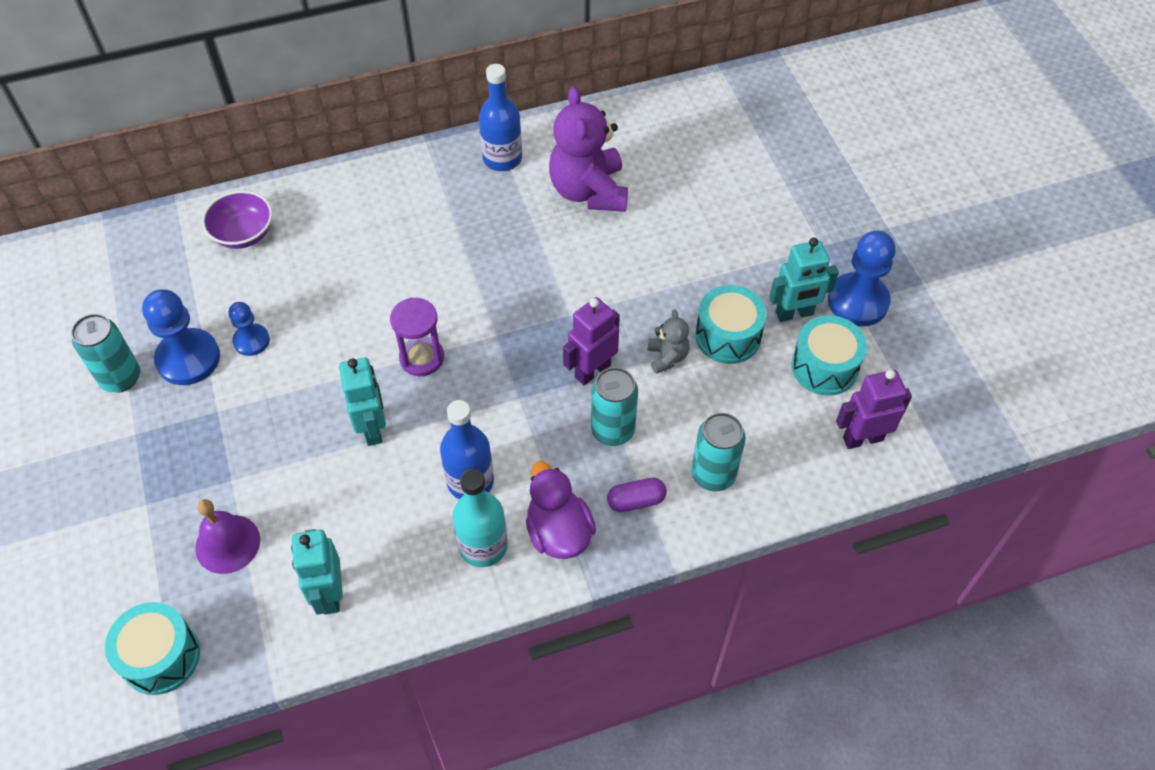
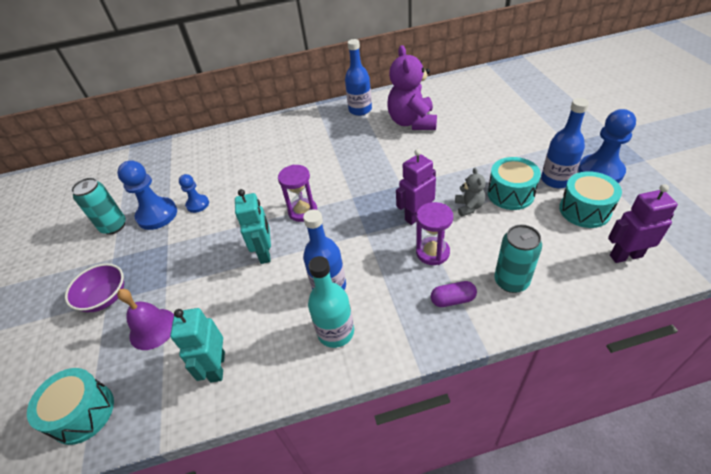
camera: 10 degrees right, 10 degrees down
(243, 234) = (205, 151): purple bowl -> purple bowl (105, 298)
(558, 532) = (393, 322): purple duck -> none
(612, 430) = (432, 252): turquoise can -> purple hourglass
(794, 314) = (556, 180): turquoise robot -> blue bottle

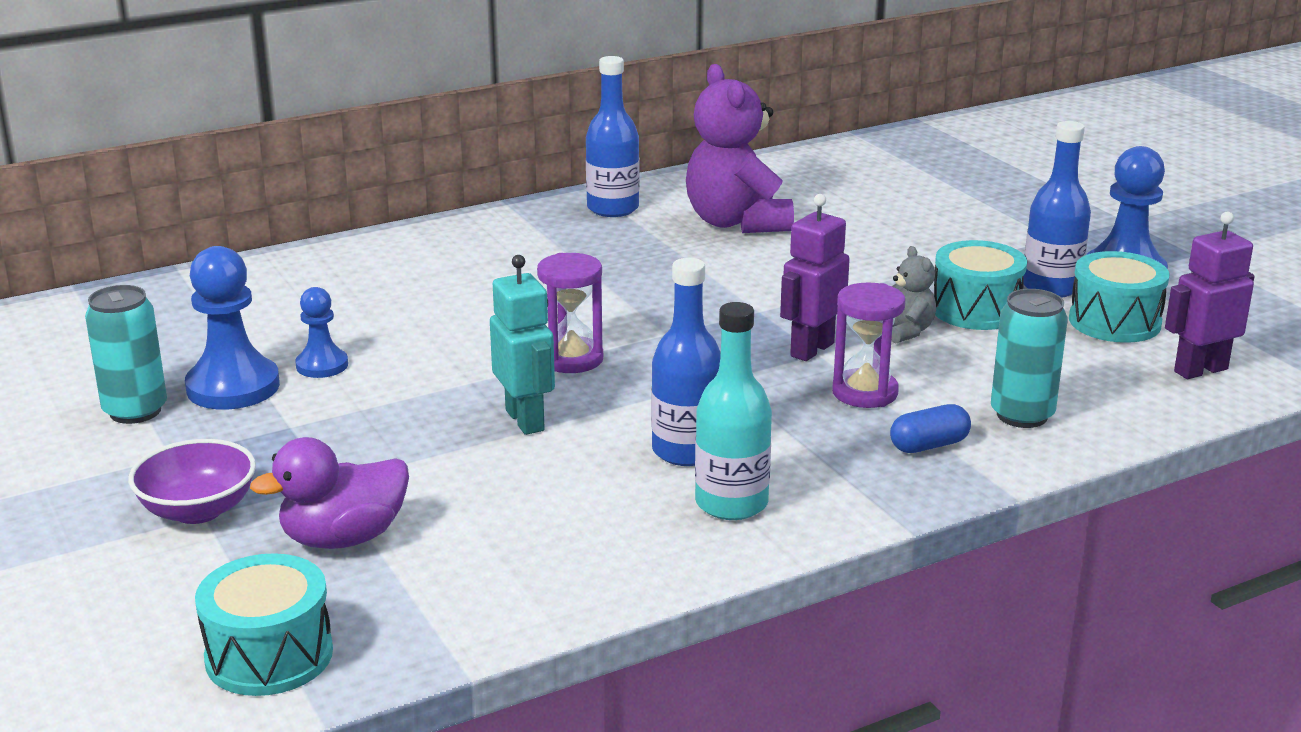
camera: 20 degrees left, 20 degrees down
(153, 328) = (343, 538): purple bell -> purple duck
(217, 367) = (519, 568): turquoise robot -> none
(452, 300) = (929, 445): purple capsule -> blue capsule

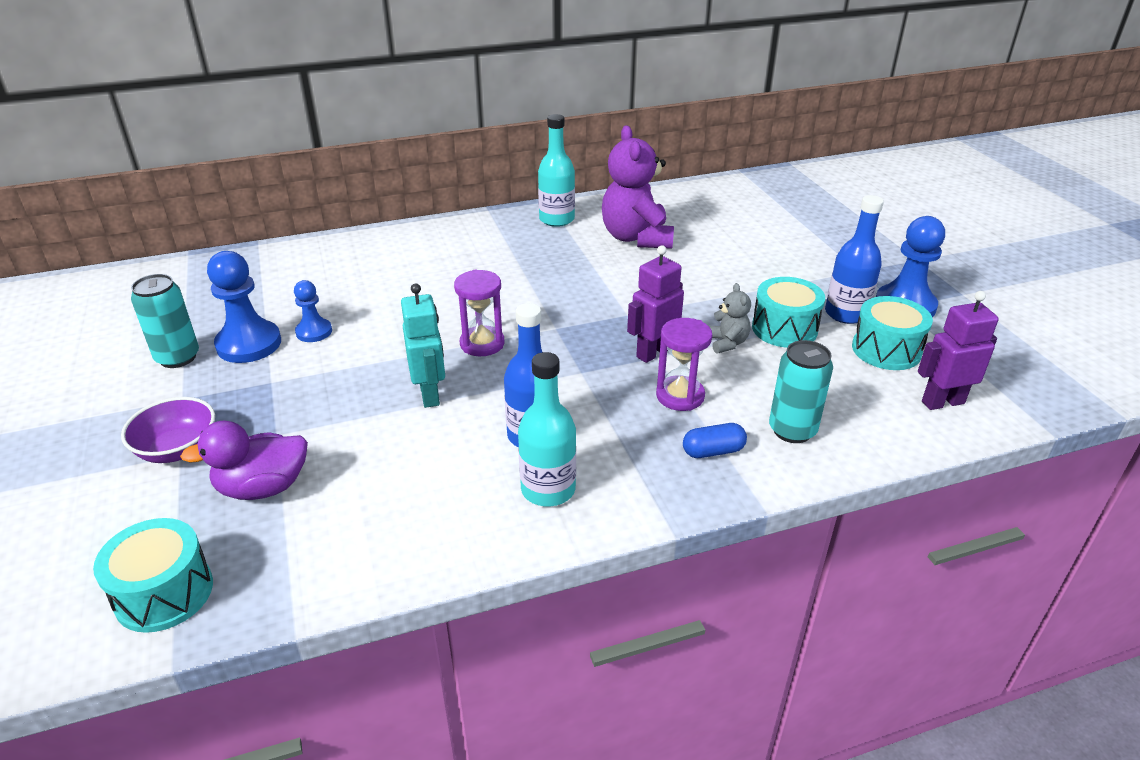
camera: 10 degrees right, 10 degrees up
(613, 208) = (556, 219): blue bottle -> turquoise bottle

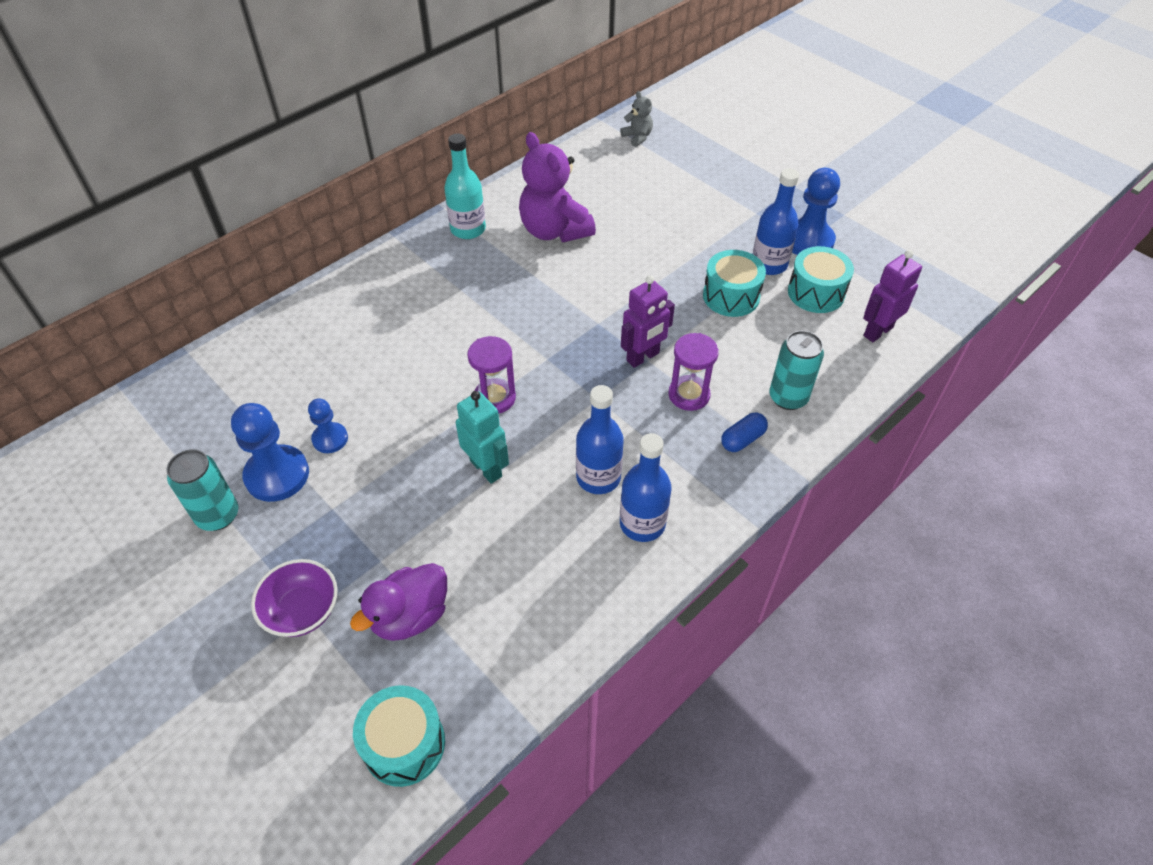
camera: 25 degrees left, 15 degrees up
(548, 489) = (642, 523): turquoise bottle -> blue bottle
(653, 352) = (643, 357): purple robot -> purple robot turned 150 degrees counterclockwise
(727, 343) = (695, 327): grey teddy bear -> grey teddy bear (637, 137)

